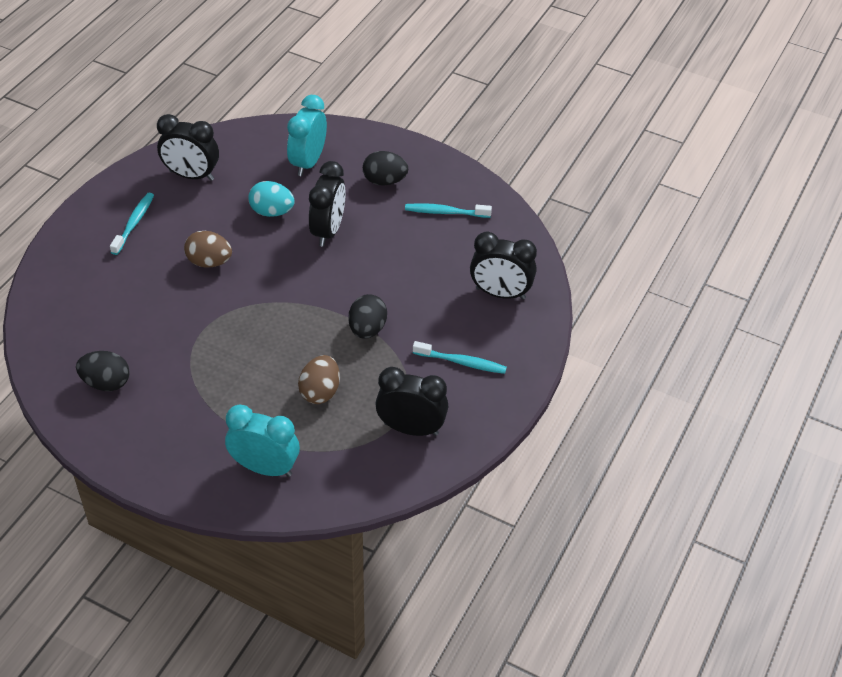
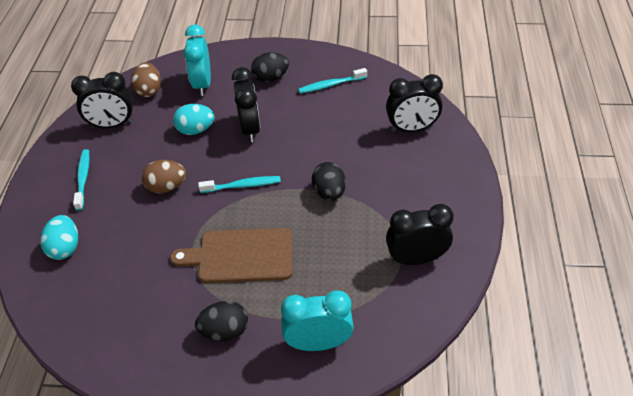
camera: 20 degrees left, 0 degrees up
(83, 287) = (65, 248): none -> turquoise egg
(106, 383) = (132, 325): black egg -> black egg (225, 331)
(241, 358) = (241, 256): none -> brown cutting board
(320, 392) = (324, 258): brown egg -> brown egg (149, 90)
(461, 362) = (419, 190): turquoise toothbrush -> turquoise toothbrush (242, 186)

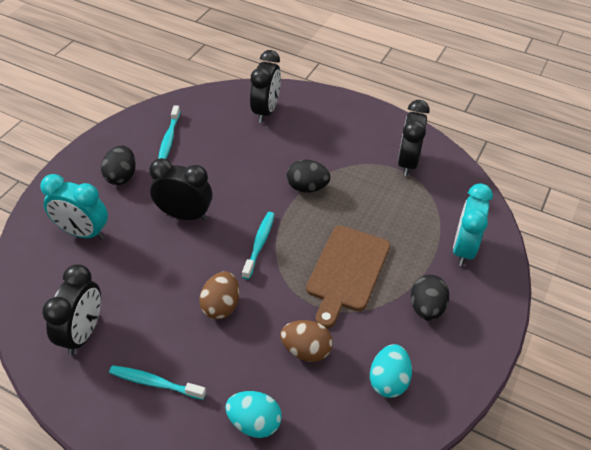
camera: 70 degrees left, 0 degrees up
(149, 90) = (51, 283): brown egg -> brown egg (306, 350)
(196, 130) = (152, 258): turquoise egg -> turquoise egg (388, 381)

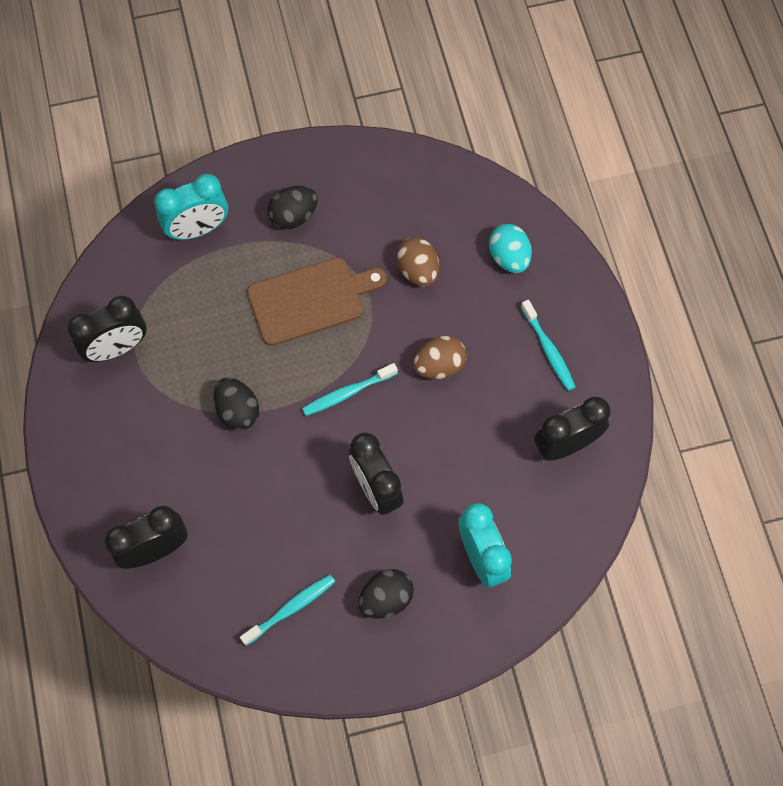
camera: 130 degrees left, 20 degrees up
(388, 381) = (389, 198): turquoise egg -> none

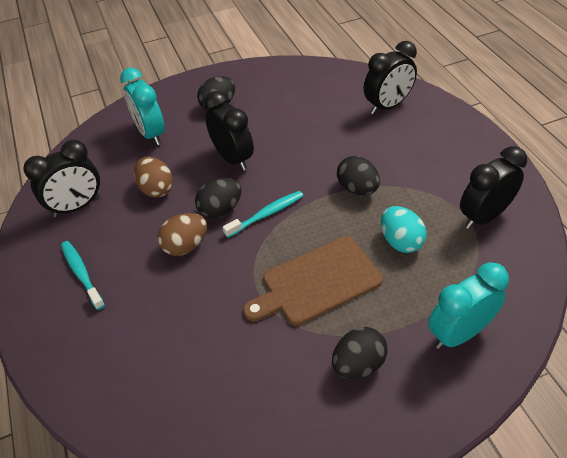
camera: 175 degrees right, 20 degrees down
(291, 608) = (283, 93): turquoise toothbrush -> none
(398, 408) = (220, 210): none -> black egg
(418, 271) = (211, 326): brown egg -> brown egg (156, 189)
(509, 257) = (112, 356): turquoise egg -> turquoise egg (400, 241)

